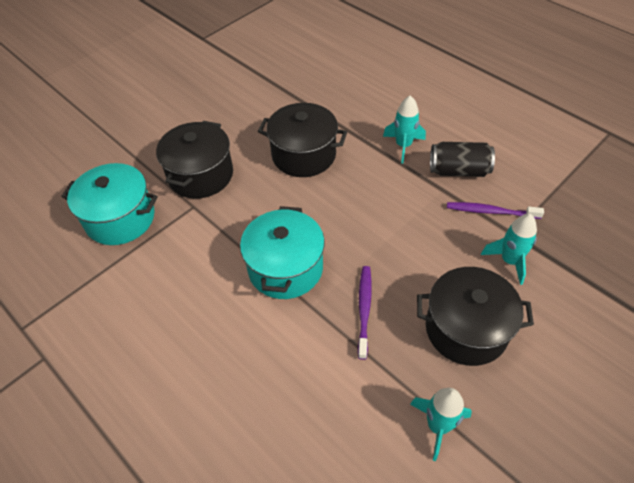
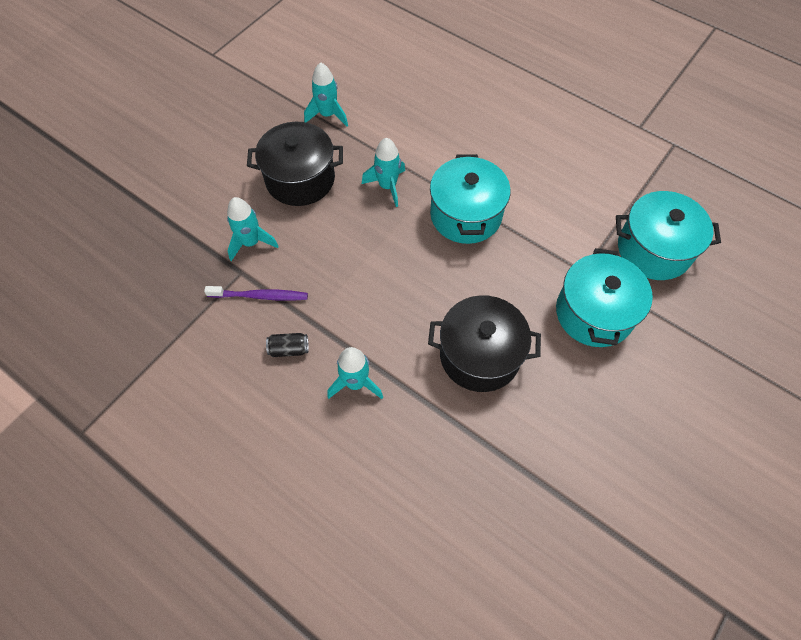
camera: 170 degrees right, 10 degrees up
(200, 175) = (594, 313): black pot -> turquoise pot
(364, 309) = (387, 186): purple toothbrush -> turquoise rocket
(458, 170) = (289, 349): black can -> black can, size x0.56

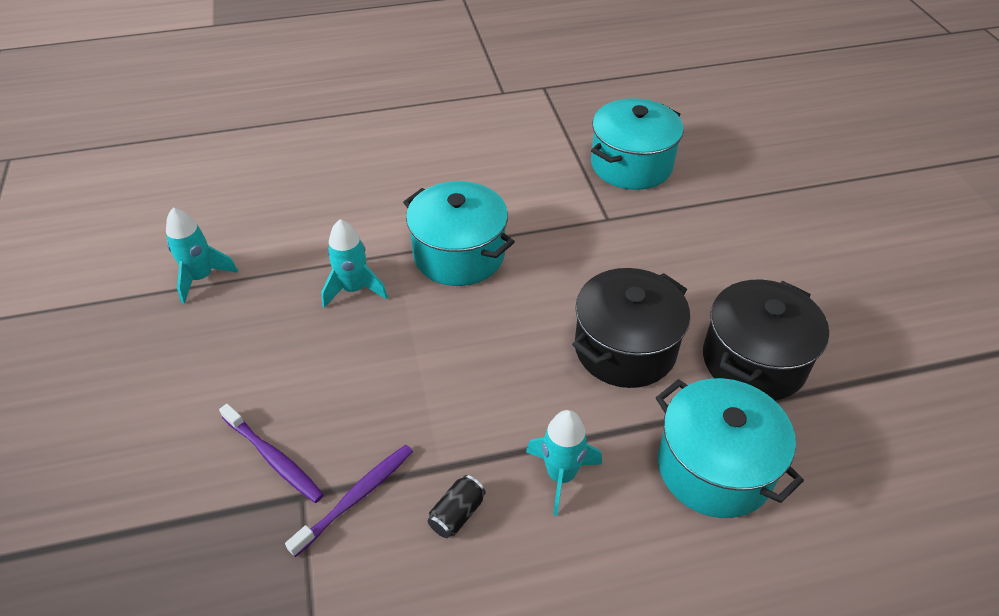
camera: 50 degrees left, 15 degrees down
(251, 242) = (274, 459): turquoise rocket -> purple toothbrush
(300, 179) = (250, 355): black pot -> black pot (754, 361)
(594, 313) = (656, 240): turquoise pot -> turquoise pot (714, 467)

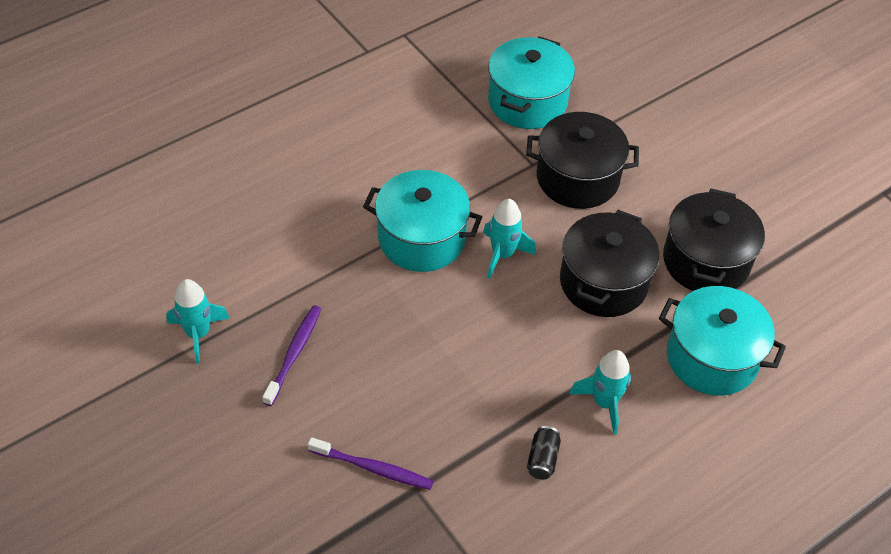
camera: 25 degrees left, 5 degrees up
(354, 289) = (347, 301): turquoise rocket -> turquoise rocket (502, 254)
(356, 497) = (459, 474): purple toothbrush -> purple toothbrush (294, 353)
(647, 243) = (577, 178): none -> black pot

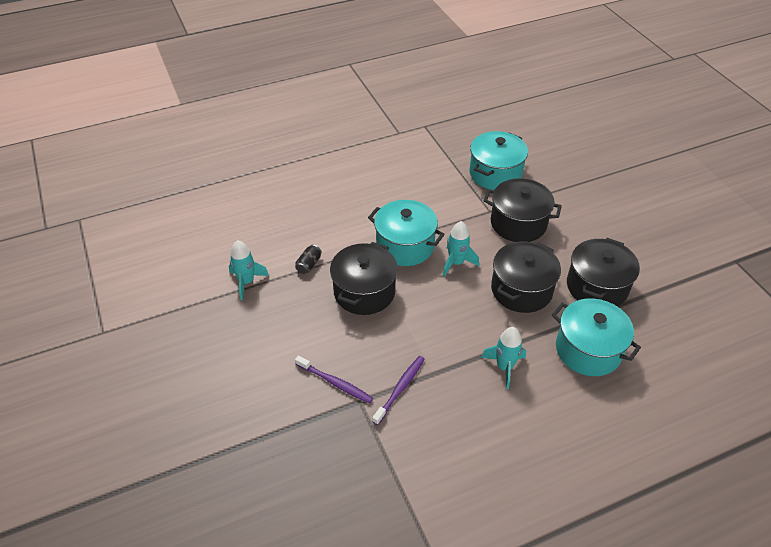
camera: 15 degrees right, 5 degrees down
(294, 353) = (303, 303): purple toothbrush -> purple toothbrush (400, 388)
(380, 321) = (364, 292): none -> black pot
(542, 459) = (452, 397): black can -> black can (309, 264)

